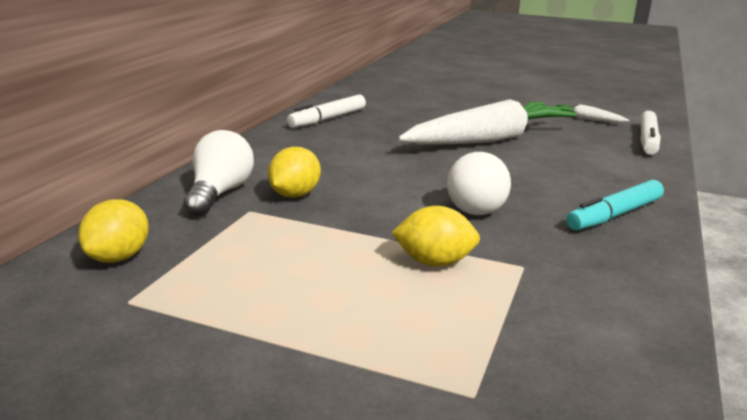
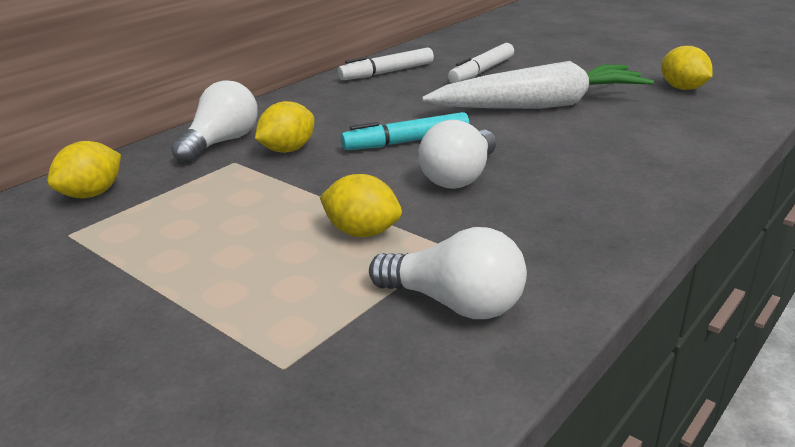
camera: 20 degrees right, 5 degrees up
(571, 313) = (455, 303): none -> white light bulb
(587, 119) = (682, 88): white carrot -> yellow lemon
(614, 215) = (607, 204): turquoise marker -> turquoise marker (406, 142)
(647, 140) = (737, 118): white marker -> white marker (482, 71)

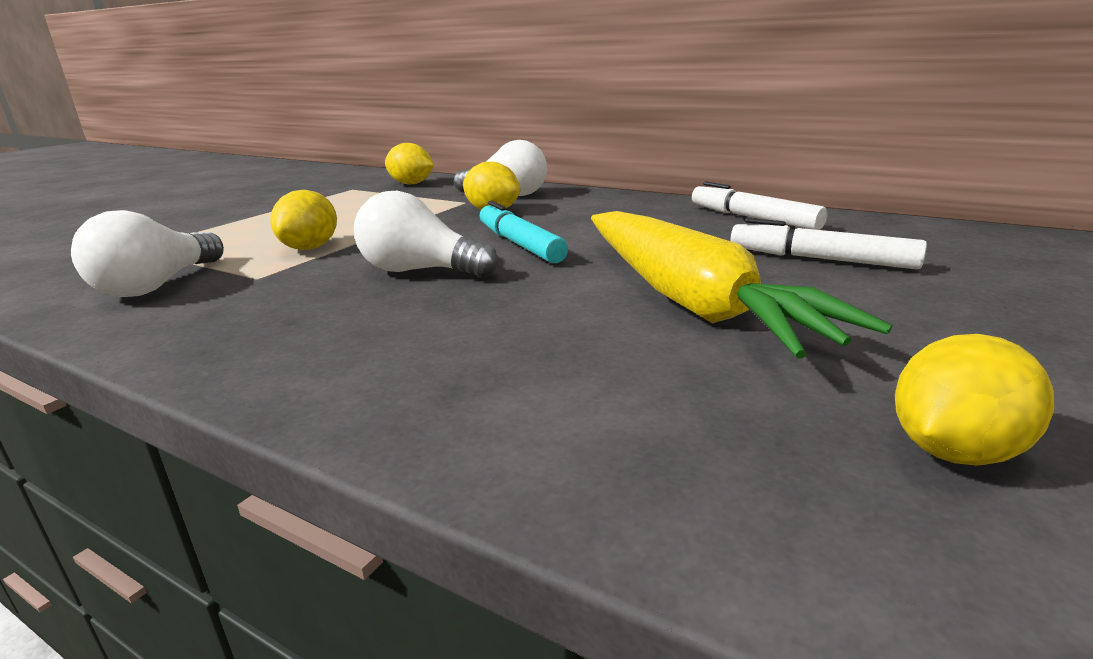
camera: 80 degrees right, 5 degrees down
(540, 105) = (689, 301): white carrot -> yellow carrot

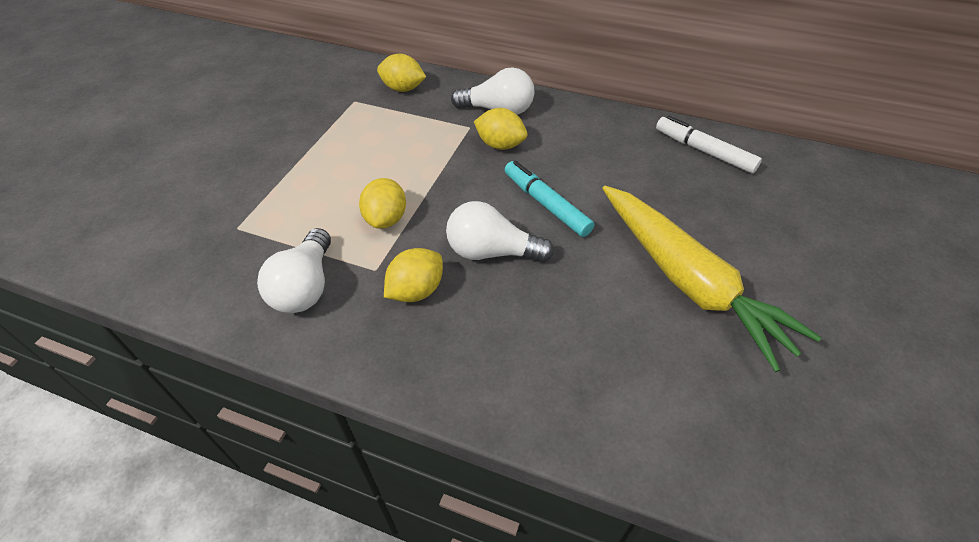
camera: 10 degrees left, 25 degrees up
(820, 259) = (760, 217): white marker -> none
(953, 451) = (846, 421): yellow lemon -> yellow lemon (416, 290)

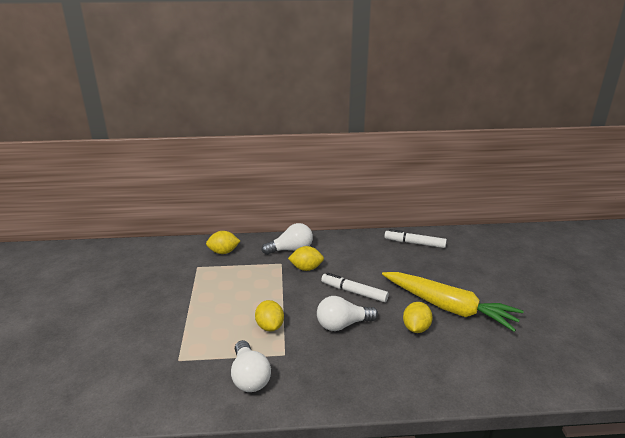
camera: 25 degrees left, 20 degrees down
(416, 290) = (316, 357): yellow lemon -> yellow lemon (416, 328)
(546, 204) = (354, 292): turquoise marker -> white marker

